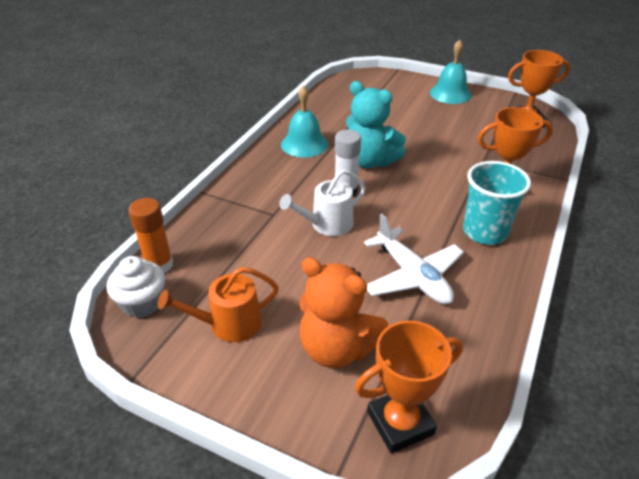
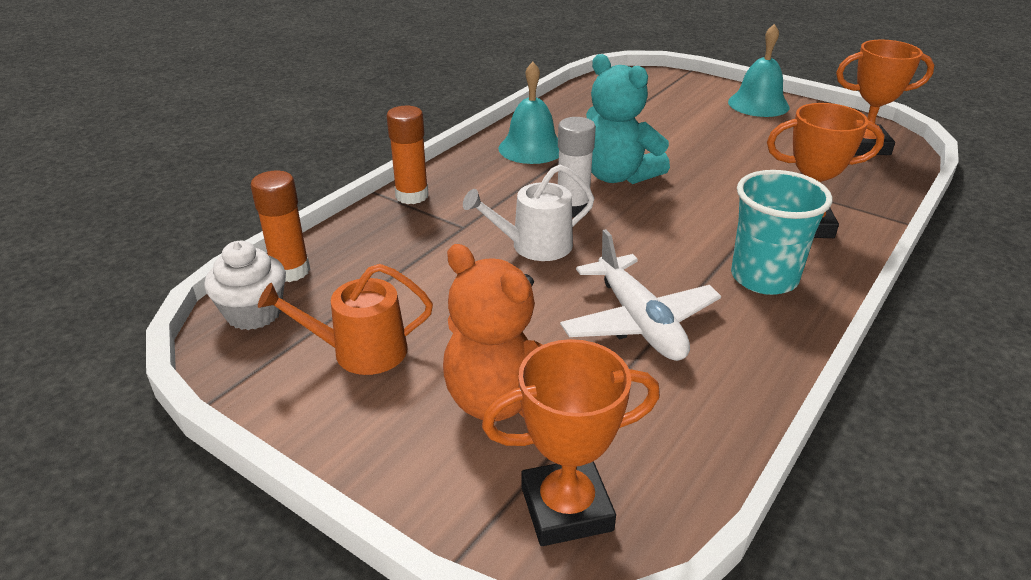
camera: 10 degrees right, 5 degrees down
(229, 192) = (412, 196): none -> orange glue stick

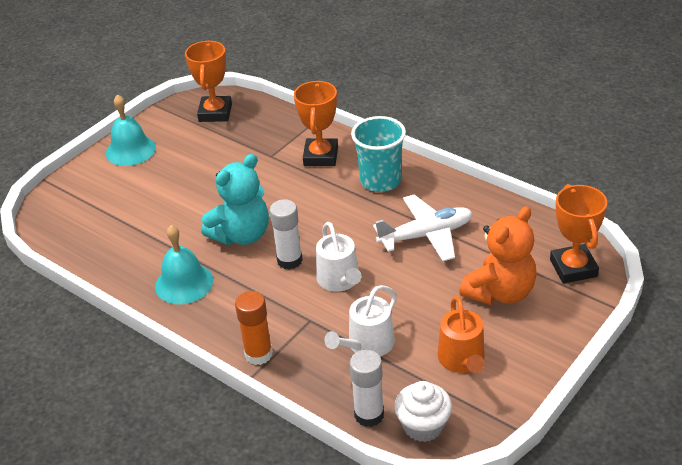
camera: 85 degrees left, 5 degrees up
(290, 271) = (369, 415): orange glue stick -> white glue stick
(410, 268) = (367, 345): none -> white watering can

